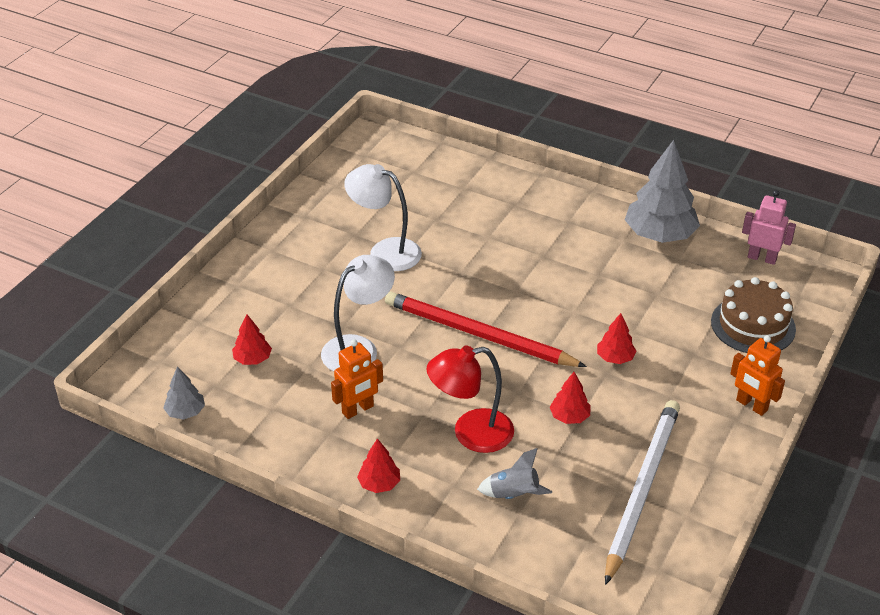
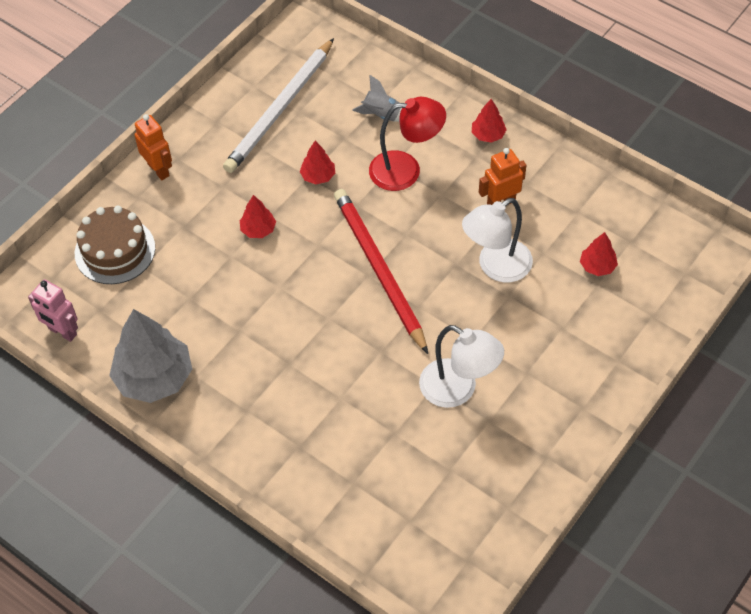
camera: 170 degrees left, 15 degrees up
(185, 412) = (654, 217): grey tree -> none
(478, 334) = (379, 270): red pencil -> red pencil turned 150 degrees counterclockwise

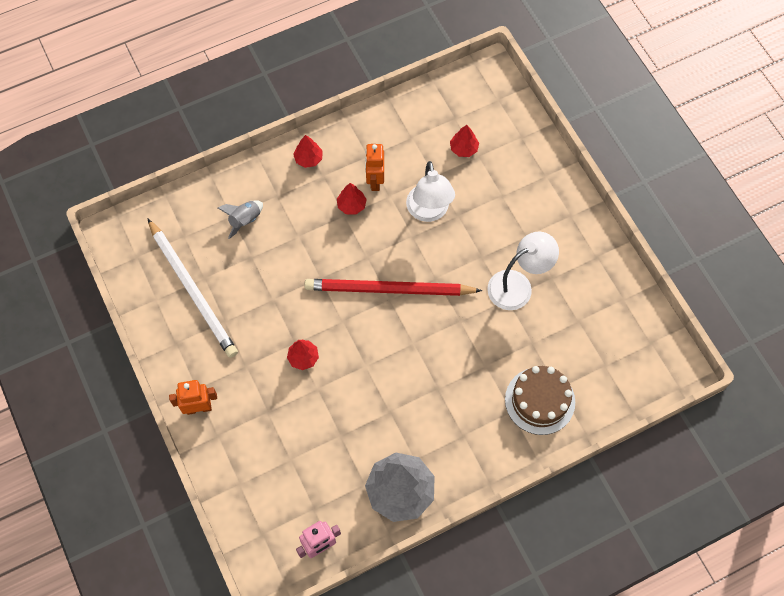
camera: 65 degrees left, 10 degrees up
(115, 250) = (262, 474): brown cake -> brown cake (540, 401)
(318, 176) = (277, 292): red tree -> red tree (351, 205)
(406, 170) = (308, 229): red lamp -> none

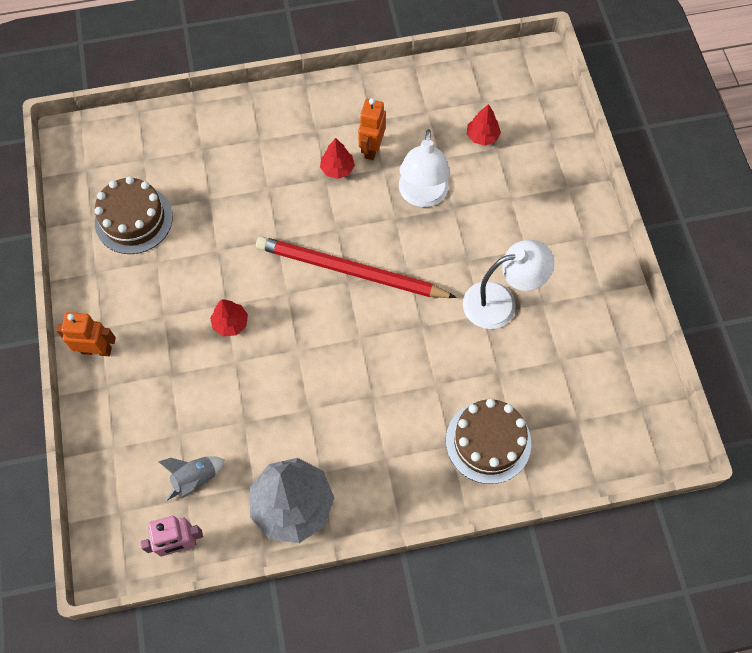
camera: 15 degrees right, 0 degrees up
(193, 290) = (133, 219): white pencil -> brown cake
(245, 220) = (215, 158): grey rocket -> grey rocket (195, 478)
(308, 159) = (305, 108): red tree -> none

